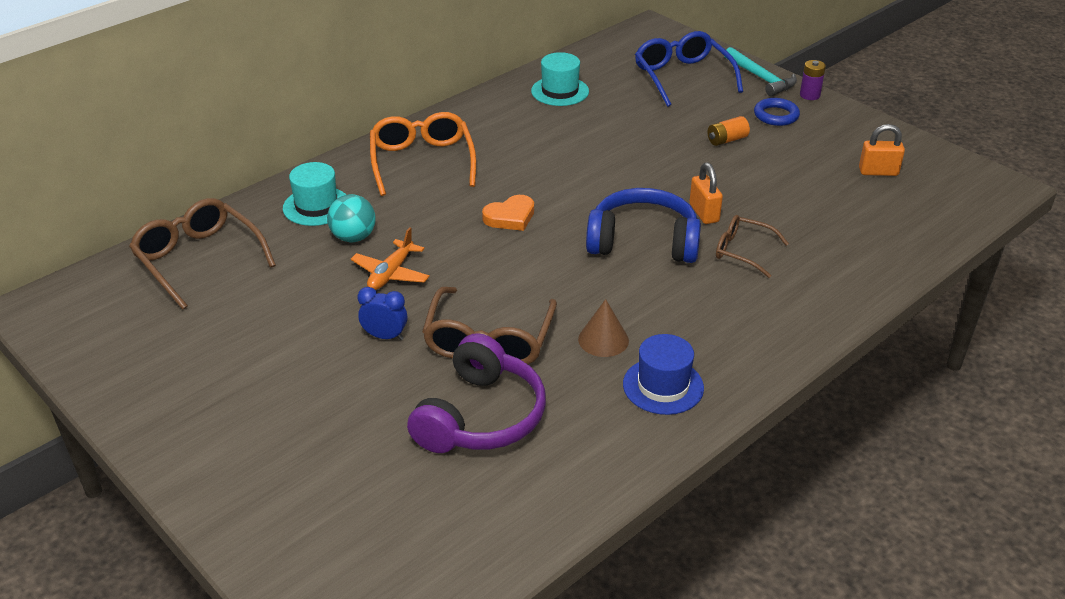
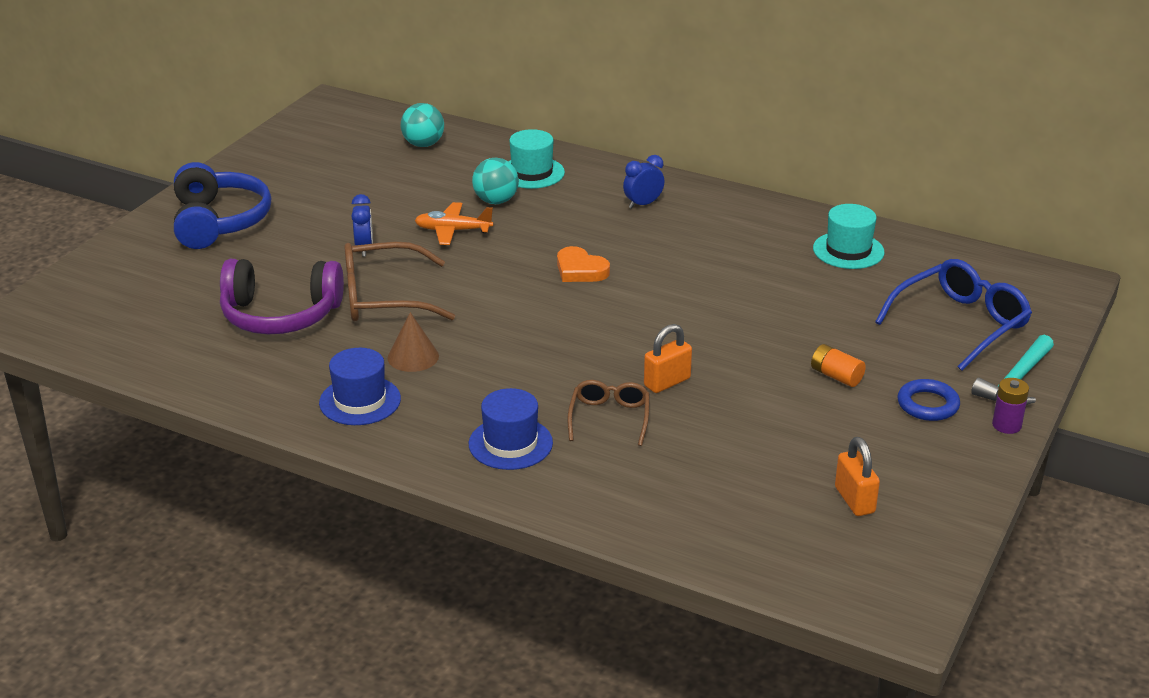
camera: 70 degrees right, 5 degrees down
(198, 259) = (423, 144): brown glasses -> turquoise ball
(422, 161) = (643, 204): orange glasses -> blue clock
(643, 242) = (587, 352): blue headphones -> blue headphones (219, 222)
(761, 309) = (510, 443): none -> blue hat

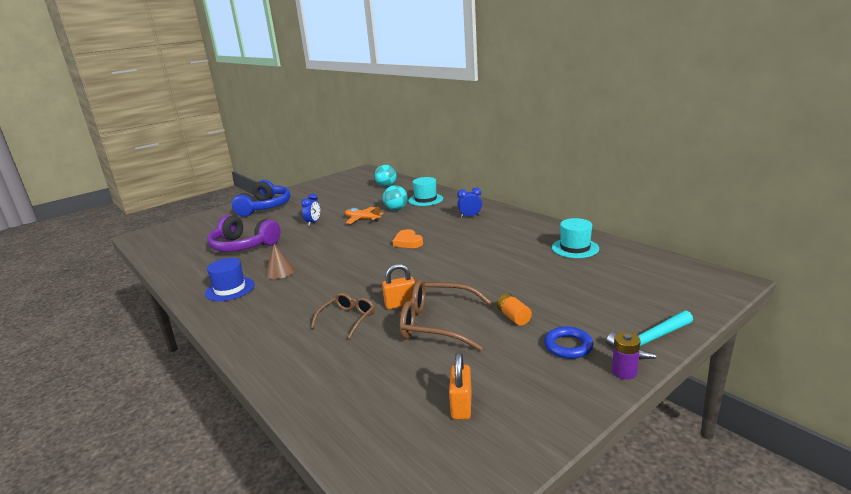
camera: 25 degrees right, 10 degrees down
(383, 298) = (297, 244): brown glasses -> brown glasses (437, 324)
(510, 443) = (278, 324): blue hat -> none
(960, 323) = (627, 297): blue glasses -> none

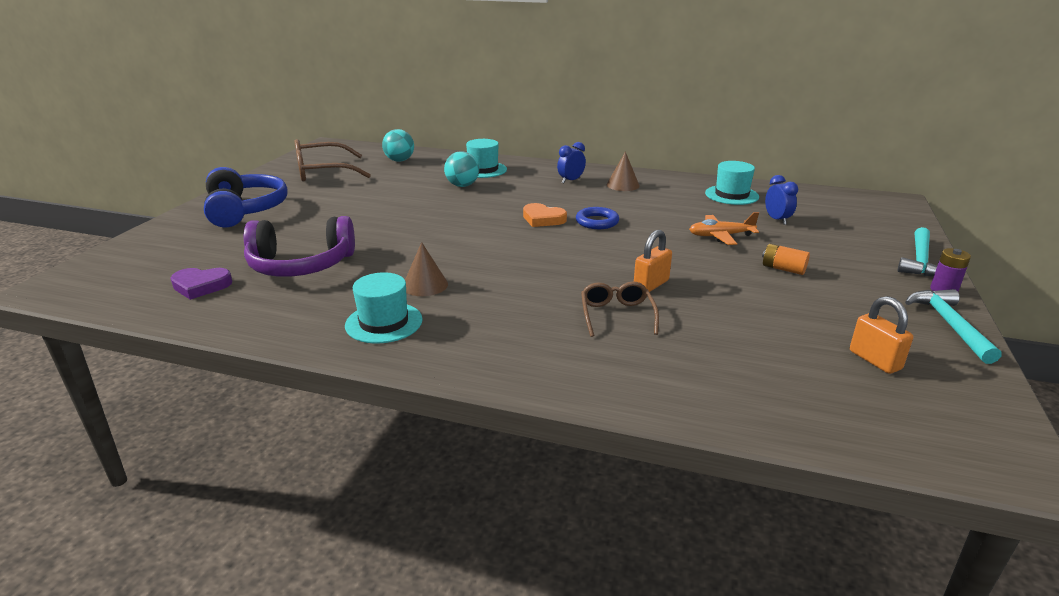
camera: 35 degrees left, 5 degrees up
(189, 248) = (201, 286): none -> purple heart
(230, 289) = (384, 322): blue hat -> turquoise hat
(313, 223) = (367, 218): blue clock -> blue clock (777, 220)
(362, 219) = (435, 203): orange plane -> orange plane (720, 236)
(437, 324) = (723, 294): brown glasses -> brown glasses (322, 172)
(502, 225) = (623, 185): none -> brown cone
(568, 346) = (870, 282): blue ring -> blue ring (597, 222)
(574, 401) = (949, 325): none -> turquoise hammer

